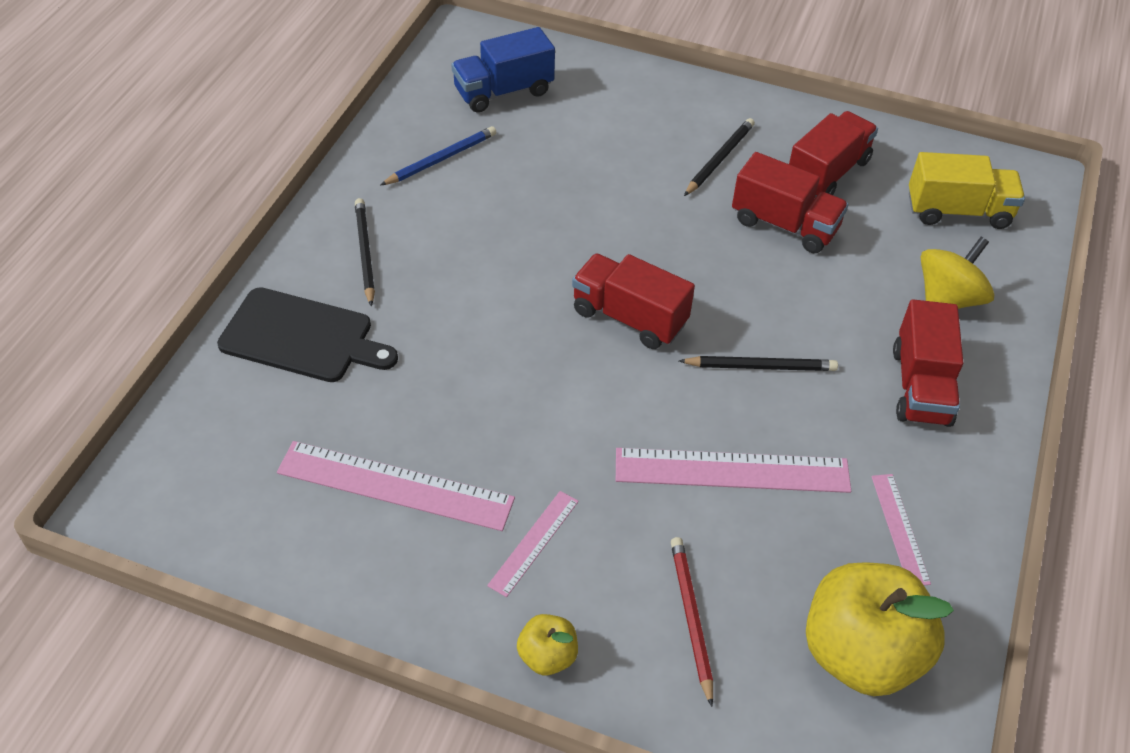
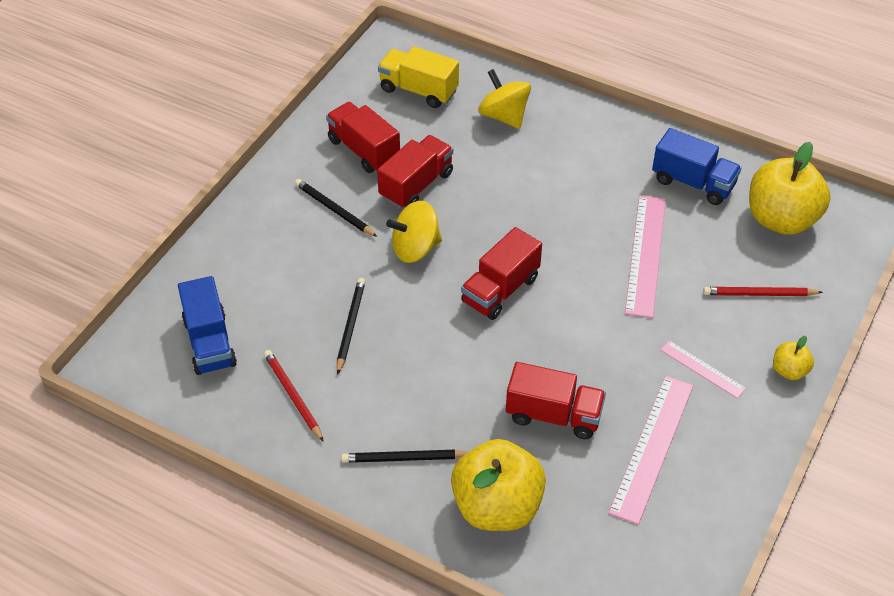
camera: 80 degrees left, 0 degrees up
(302, 337) = (497, 507): black cutting board -> yellow apple
(441, 159) = (293, 396): blue pencil -> red pencil
(678, 233) = (415, 248): none -> yellow spinning top
(760, 366) = (555, 224): black pencil -> black pencil (350, 326)
(899, 529) = (693, 183): pink ruler -> blue truck
(921, 386) = (580, 147): red truck -> red truck (553, 415)
(958, 211) = (418, 90): yellow truck -> yellow truck turned 75 degrees counterclockwise

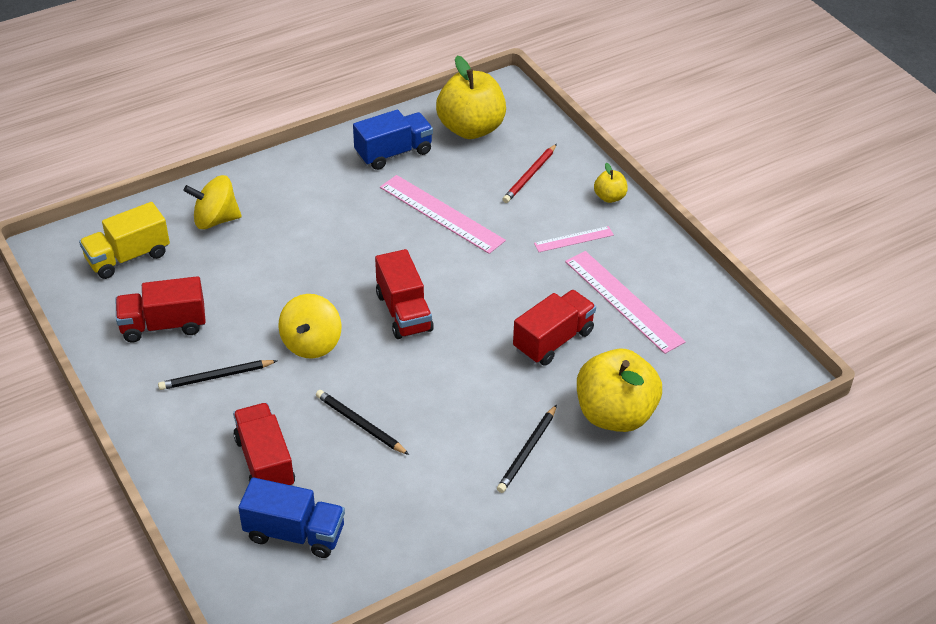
camera: 60 degrees left, 5 degrees down
(293, 396) = (405, 497): red pencil -> none
(416, 185) = (240, 310): red truck -> red truck (265, 462)

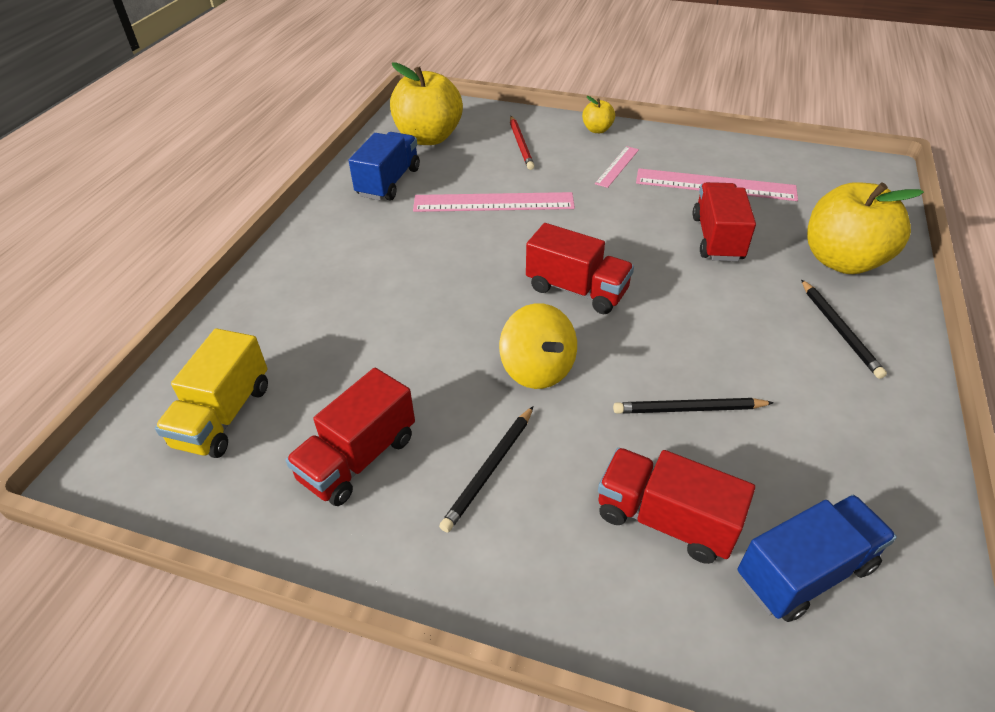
camera: 40 degrees left, 0 degrees up
(215, 220) = (285, 321): yellow spinning top -> none

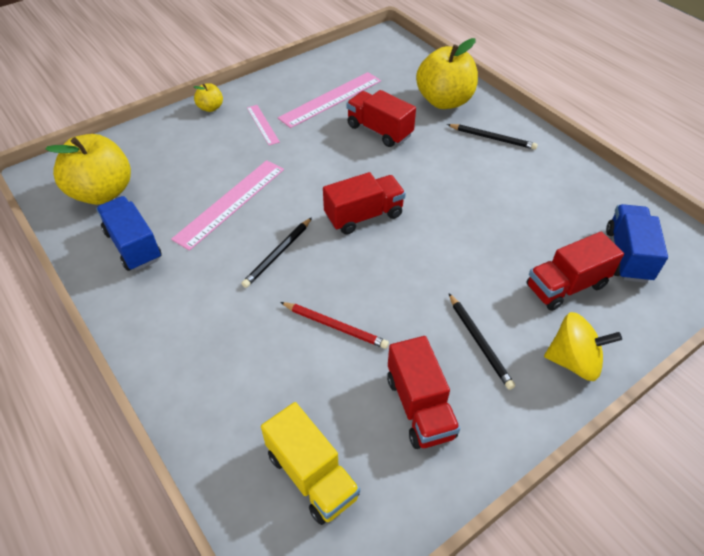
camera: 55 degrees left, 5 degrees up
(521, 144) = (179, 151): red pencil -> red pencil (335, 326)
(537, 369) = (416, 274): yellow spinning top -> yellow spinning top (573, 361)
(689, 409) = (501, 229): black pencil -> black pencil (278, 254)

